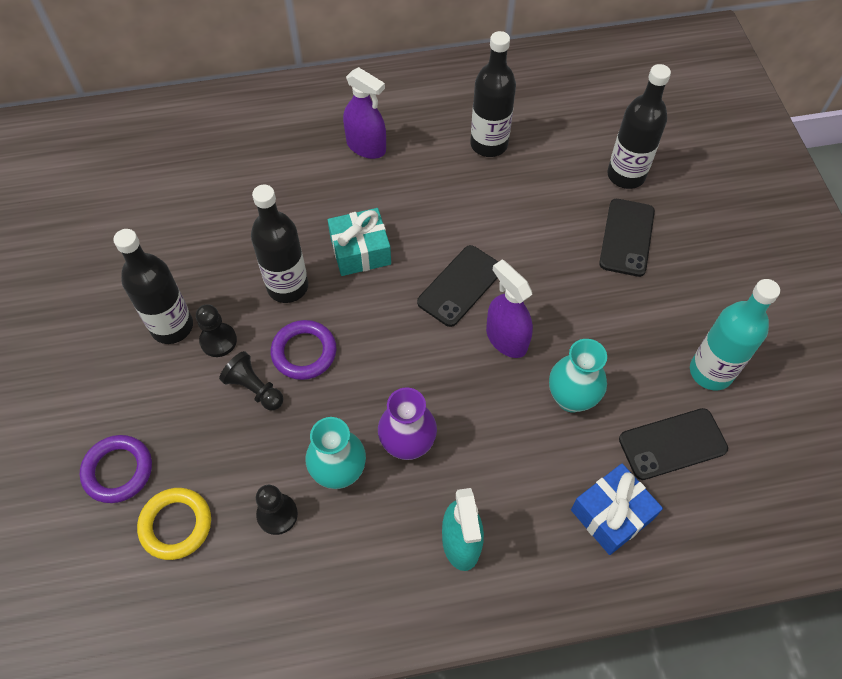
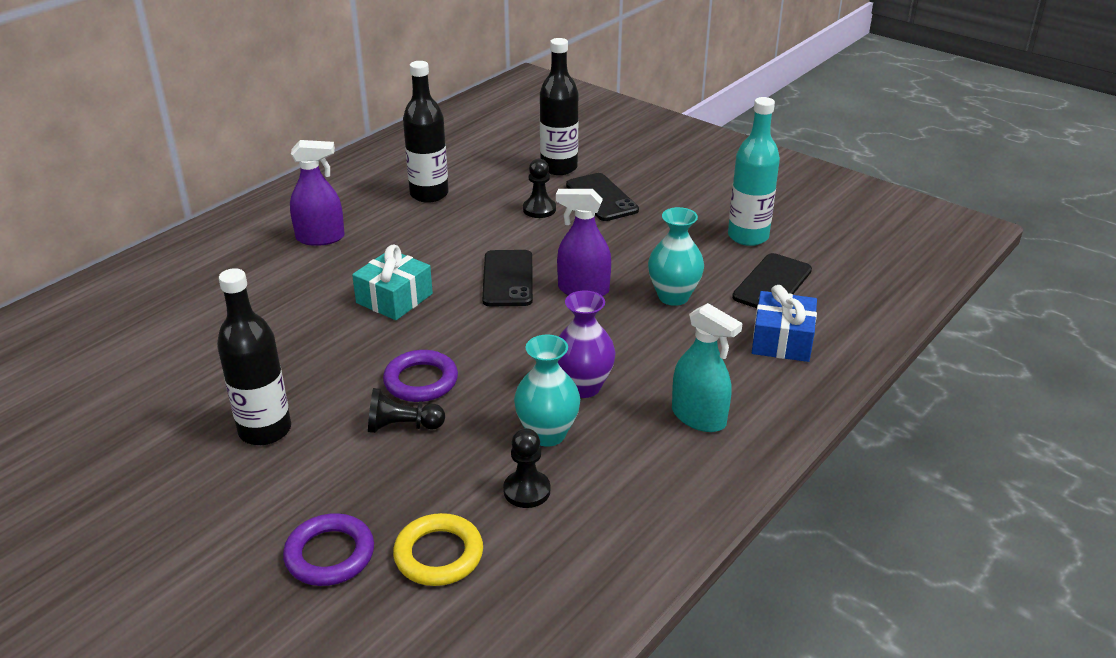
camera: 40 degrees left, 25 degrees down
(218, 341) = (326, 415): black pawn -> black pawn (539, 209)
(287, 286) = (353, 350): black bottle -> none

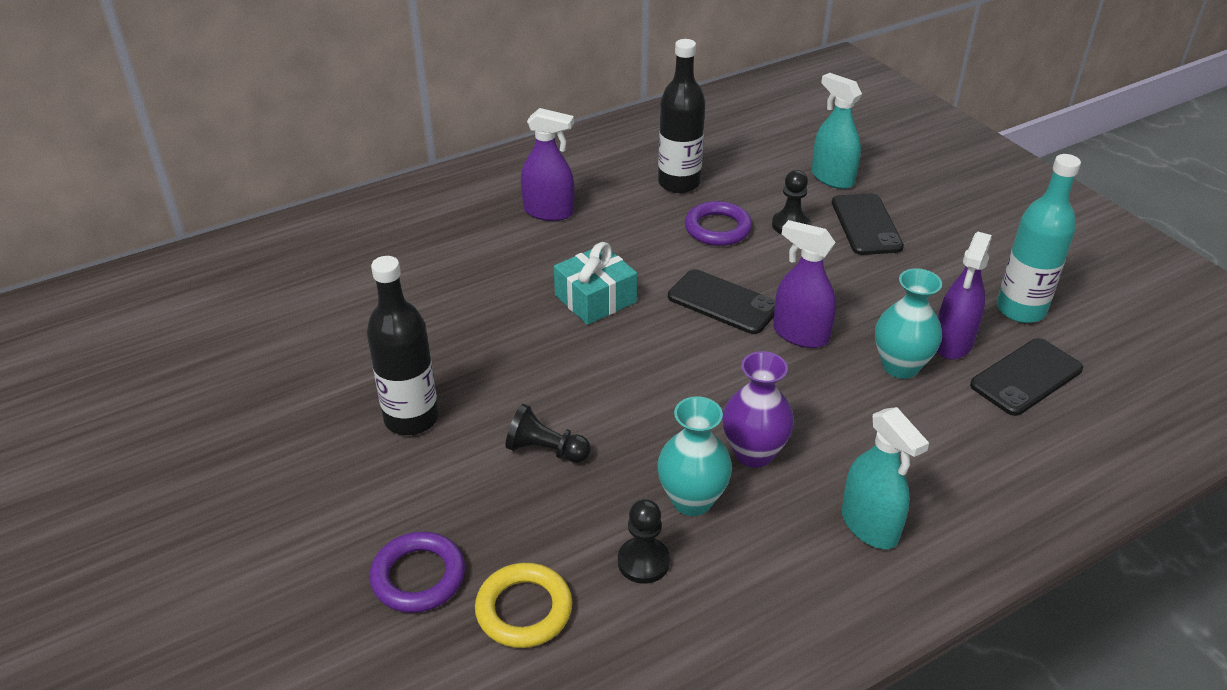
camera: 20 degrees right, 5 degrees up
(421, 381) = (585, 402): purple ring -> purple ring (717, 228)
(508, 279) = (723, 302): black phone -> black phone turned 75 degrees counterclockwise
(559, 168) = (832, 178): black bottle -> turquoise spray bottle
(706, 271) = (953, 343): none -> purple spray bottle
(782, 340) = (1009, 453): blue gift -> none

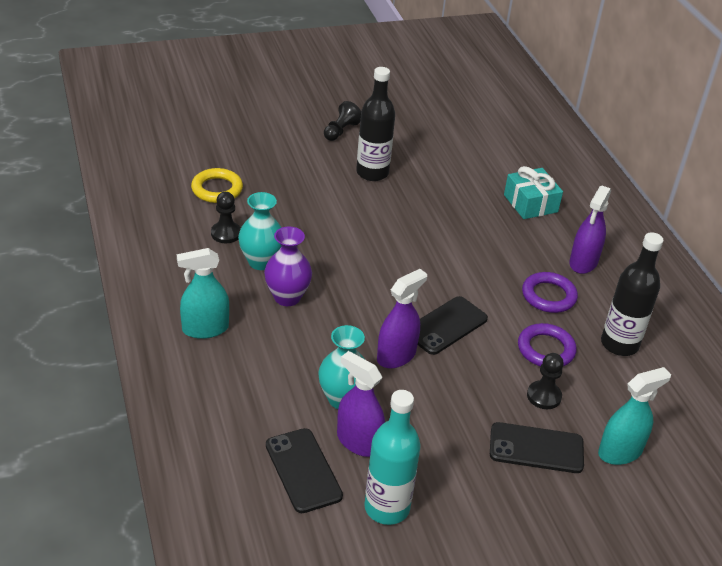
camera: 100 degrees right, 0 degrees up
(418, 576) = (255, 161): purple ring -> purple ring (548, 296)
(545, 450) = (326, 215): black pawn -> black pawn (341, 131)
(595, 299) = (467, 264): turquoise gift -> turquoise gift (530, 203)

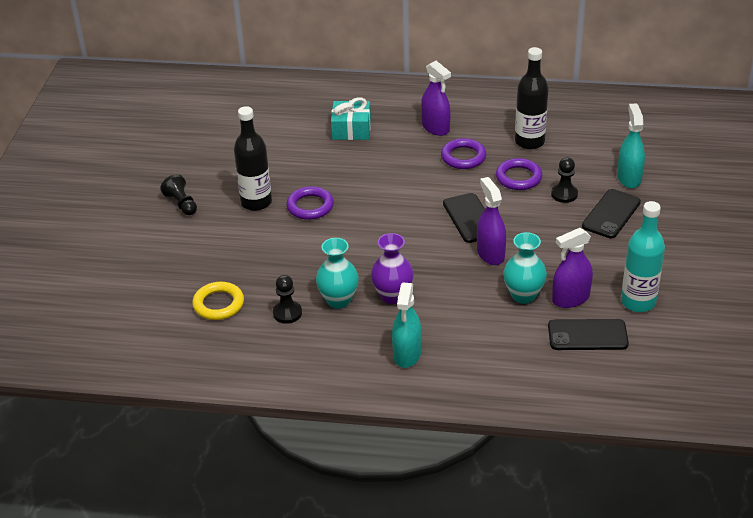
camera: 60 degrees left, 0 degrees up
(389, 207) = (310, 206): none -> purple ring

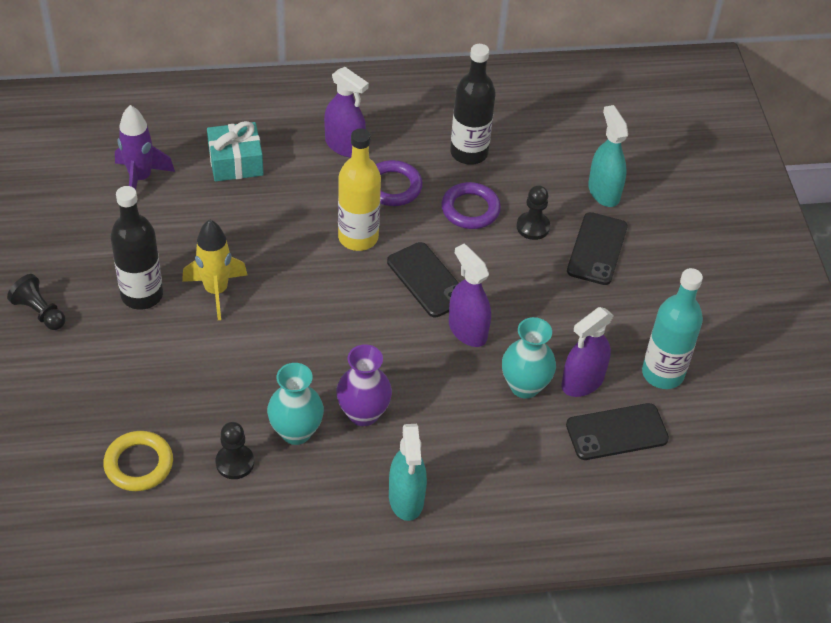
camera: 20 degrees left, 10 degrees up
(279, 132) = (140, 178): none -> purple rocket
(310, 206) = (216, 291): purple ring -> yellow rocket
(426, 185) = (358, 237): none -> yellow bottle

